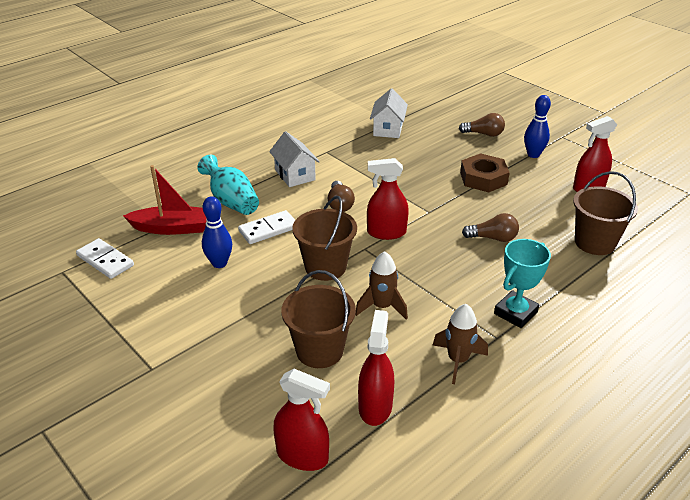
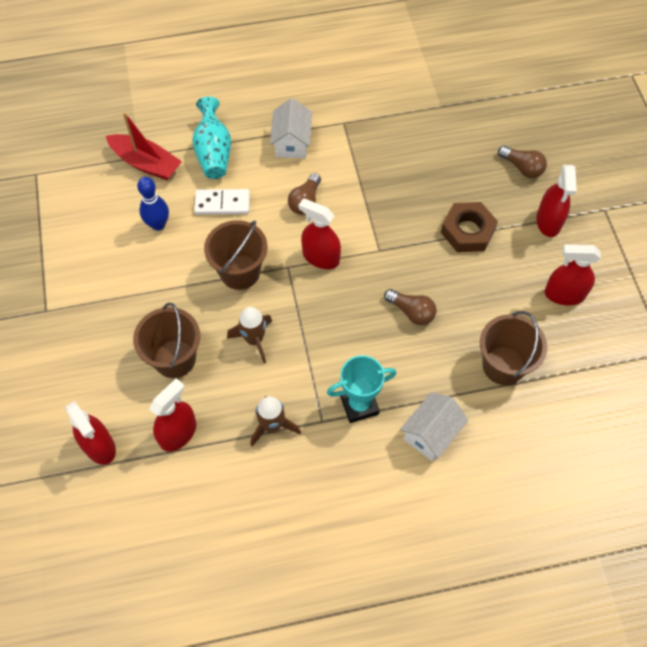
camera: 30 degrees right, 25 degrees up
(105, 260) = (73, 177): white domino -> none
(388, 129) = (428, 116): white house -> white house (431, 434)
(533, 154) = (548, 222): blue bowling pin -> red spray bottle

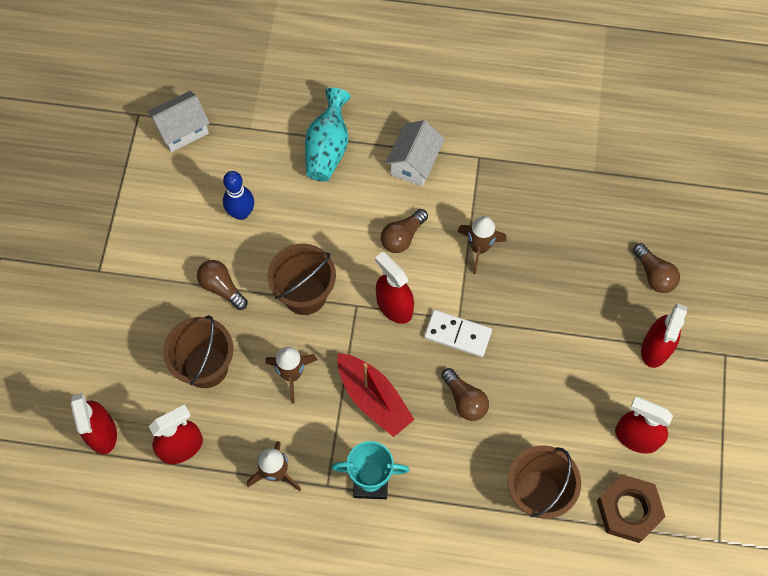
camera: 20 degrees right, 5 degrees up
(146, 163) = (253, 138): red boat -> red boat (373, 399)
(164, 289) = (222, 288): none -> brown light bulb
(222, 203) = (315, 211): white domino -> white domino (457, 334)
(373, 190) = (479, 248): none -> brown rocket
(431, 434) = (431, 539): white house -> white house (182, 130)
(467, 231) = (562, 329): brown nut -> brown nut (628, 510)

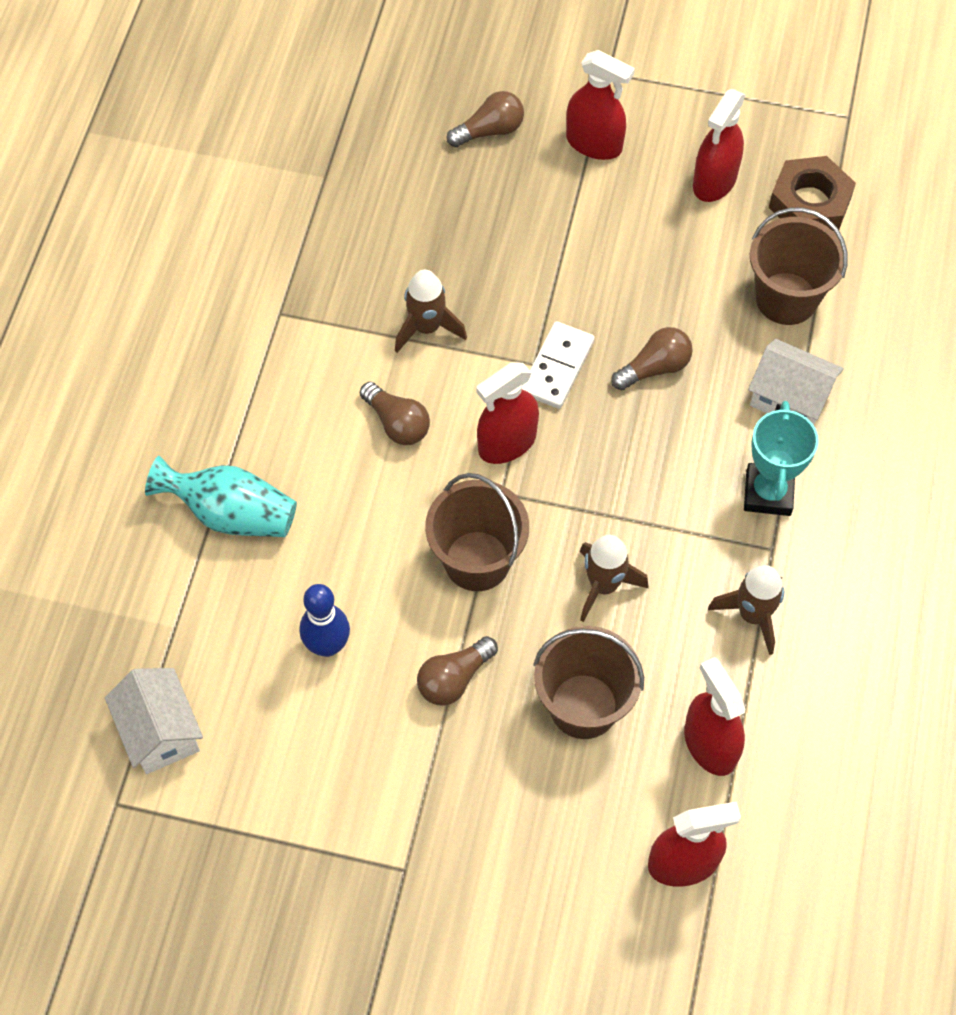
camera: 85 degrees left, 5 degrees down
(373, 399) = (647, 480): red boat -> none
(414, 163) = (276, 397): white house -> white house (789, 399)

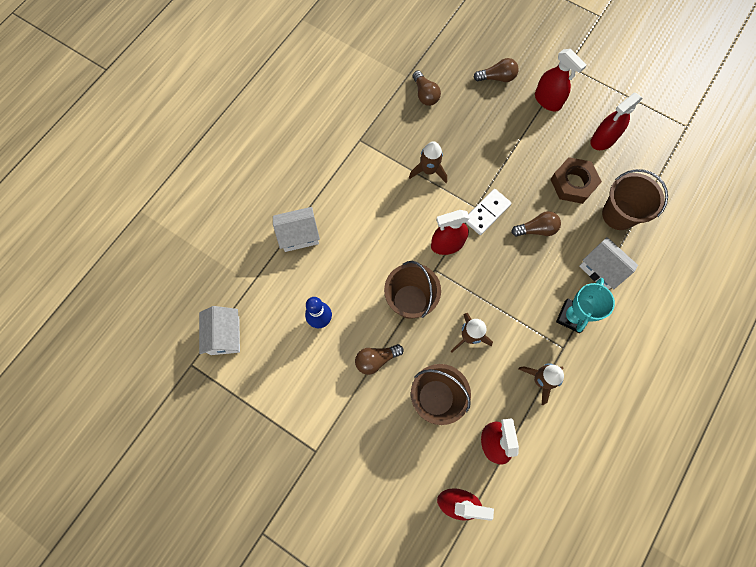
camera: 20 degrees right, 10 degrees up
(231, 514) = (299, 235): turquoise vase -> white house
(397, 423) = (396, 215): brown light bulb -> brown light bulb (425, 94)
(810, 202) = (649, 166): brown nut -> brown nut (573, 183)

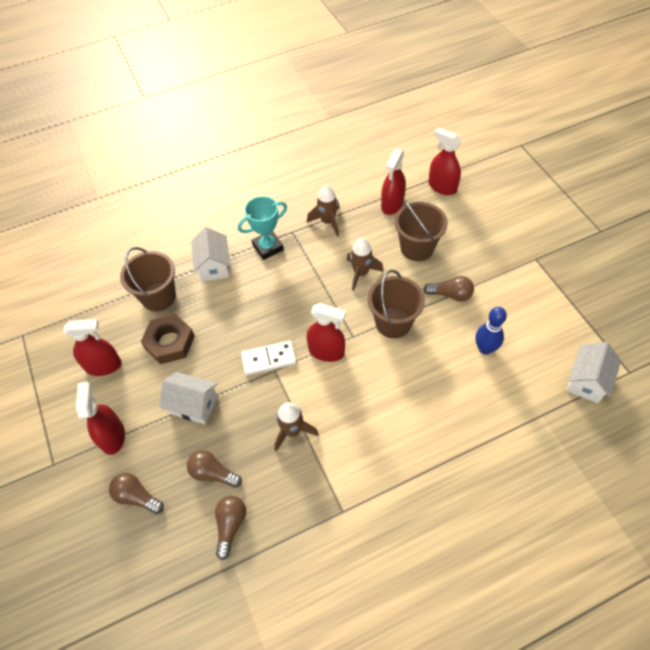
camera: 145 degrees left, 15 degrees down
(299, 235) = (469, 438): white house -> white house (193, 405)
(536, 229) = (237, 322): brown light bulb -> brown light bulb (213, 473)

